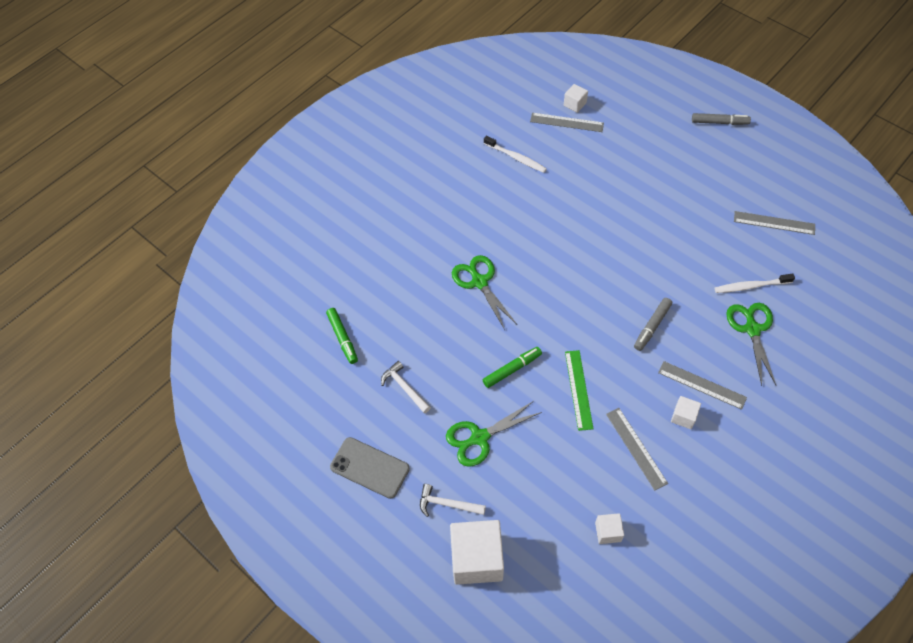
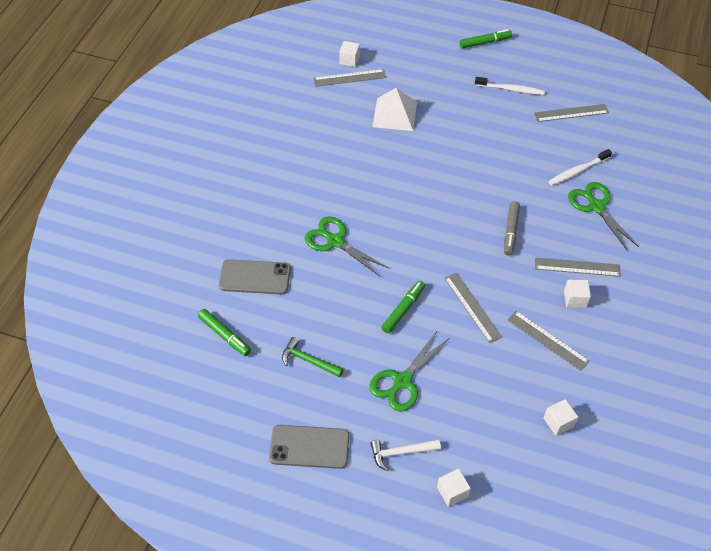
camera: 25 degrees left, 5 degrees down
(392, 292) = (255, 277): none -> grey phone
(404, 387) = (308, 361): white hammer -> green hammer
(477, 559) = (452, 492): white cube -> white cube, size x0.48
(516, 158) = (317, 121): white toothbrush -> white toothbrush (511, 89)
(578, 389) = (472, 307): green ruler -> grey ruler
(593, 172) = (394, 114): none -> white pyramid
(719, 122) = (485, 42): grey marker -> green marker

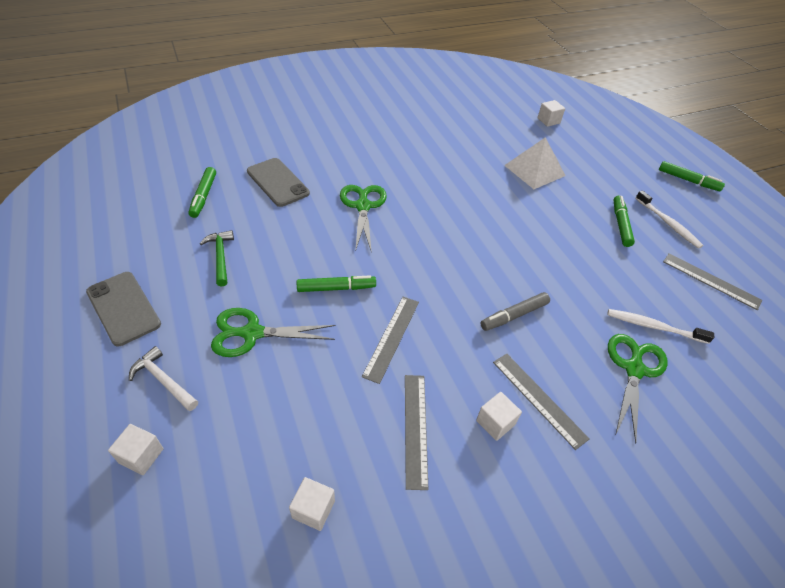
camera: 45 degrees right, 5 degrees down
(349, 78) = (532, 129): grey ruler -> none
(489, 114) = (620, 224): none -> green marker

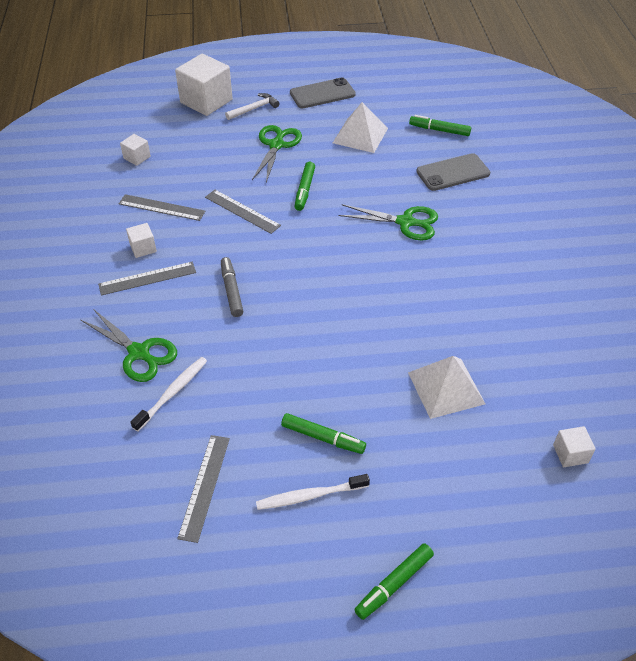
camera: 110 degrees right, 0 degrees up
(141, 455) = (206, 101): white cube -> white cube, size x2.09
(220, 257) = (360, 135): green hammer -> white pyramid
(711, 280) = (205, 486): grey ruler -> grey ruler turned 45 degrees counterclockwise

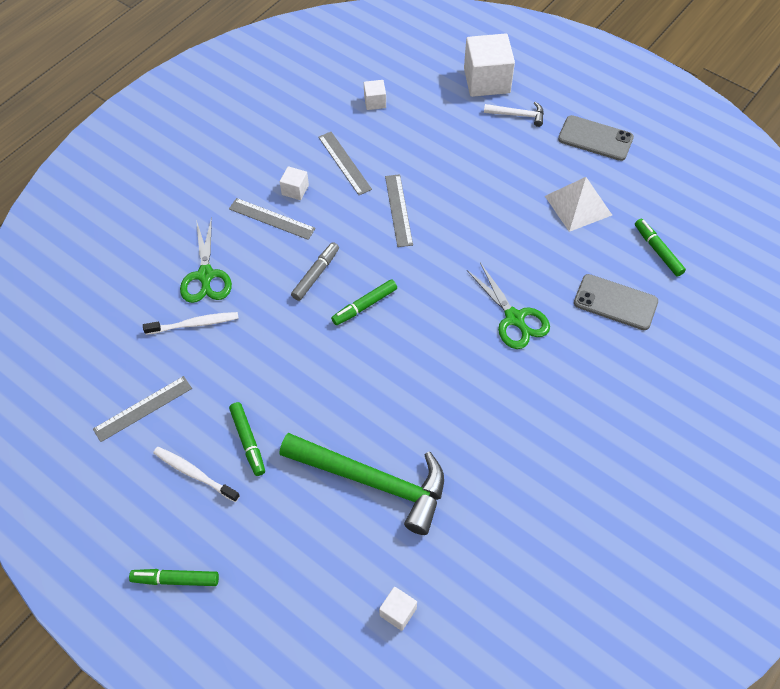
camera: 45 degrees right, 10 degrees up
(276, 145) = (495, 165): green scissors -> none
(304, 190) = (468, 226): green marker -> green marker (364, 306)
(446, 388) = (373, 481): white pyramid -> green hammer

